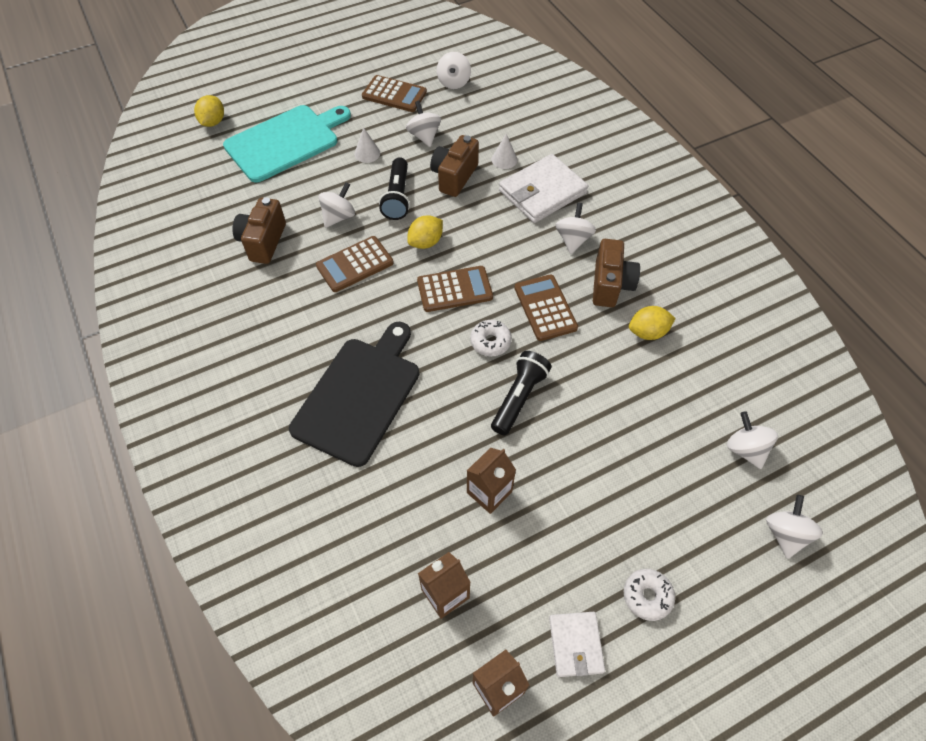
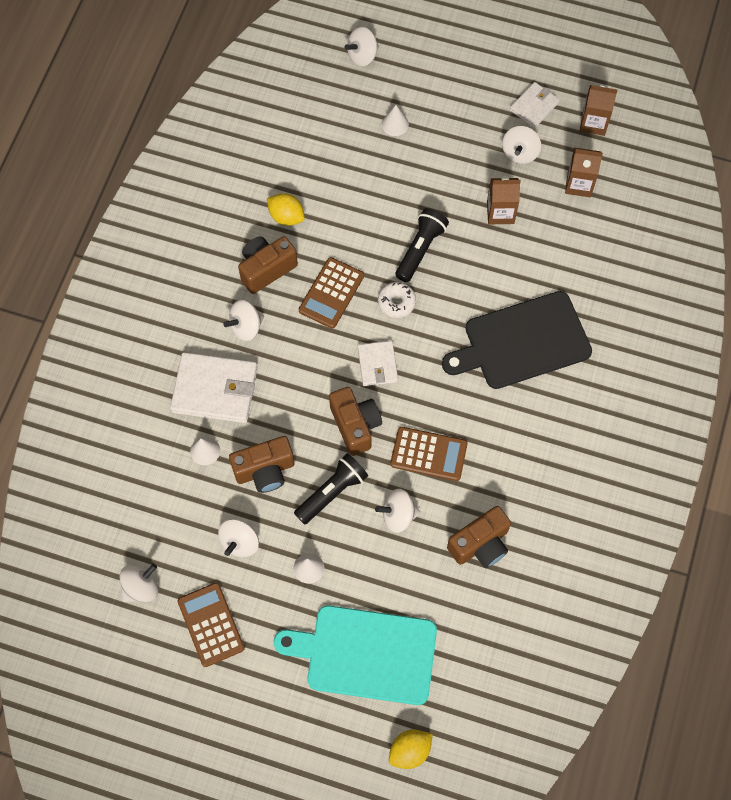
camera: 135 degrees left, 10 degrees up
(426, 242) = (355, 425): yellow lemon -> brown camera
(454, 289) = (377, 364): brown calculator -> white wallet
(519, 398) = (420, 249): black flashlight -> black flashlight turned 135 degrees clockwise
(647, 596) = (472, 94): white donut -> none
(672, 491) = (395, 124): none -> white cone
(745, 449) = (324, 106): white spinning top -> white spinning top (519, 153)

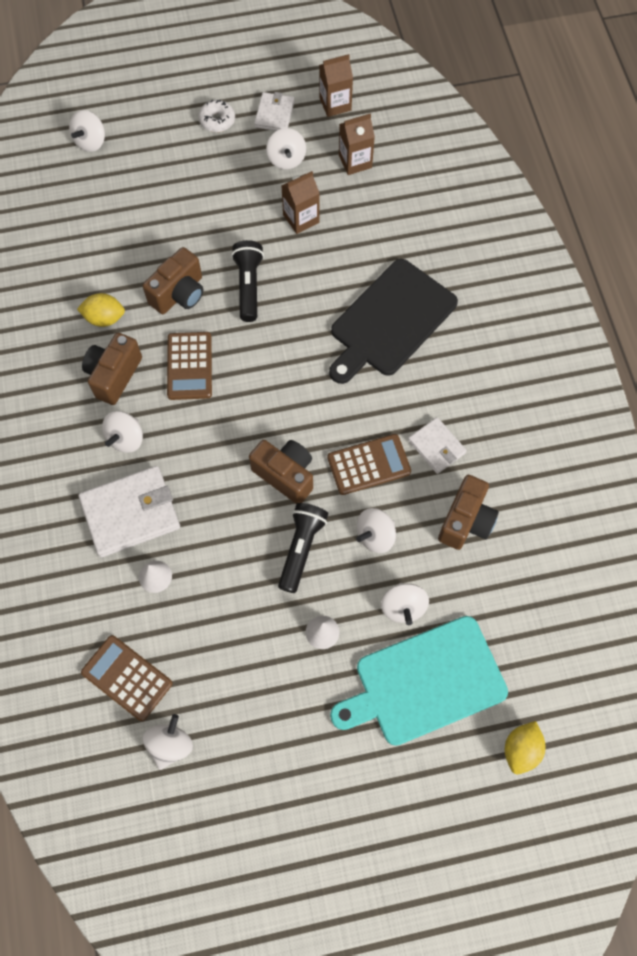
camera: 30 degrees left, 0 degrees up
(211, 624) = (261, 741): brown calculator -> brown calculator (127, 678)
(240, 542) = (242, 644): white spinning top -> white spinning top (403, 607)
(265, 471) = (225, 563): brown camera -> brown camera (179, 294)
(377, 364) = (272, 409): white wallet -> white wallet (436, 447)
(395, 124) = (157, 187): white cone -> none
(396, 302) = (255, 344): white donut -> white donut (217, 120)

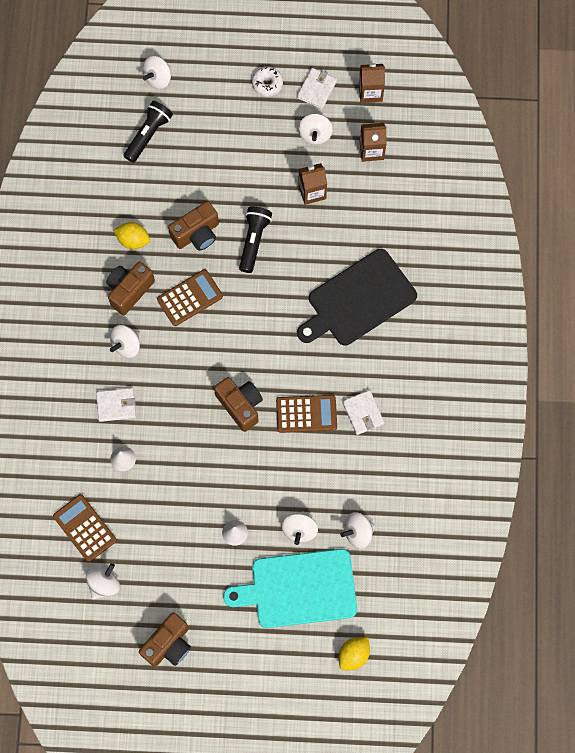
camera: 15 degrees right, 5 degrees up
(130, 513) = (116, 405): white wallet -> white wallet, size x0.57
(189, 366) = (190, 298): brown calculator -> brown calculator turned 135 degrees counterclockwise
(301, 548) = (236, 466): black flashlight -> black flashlight (148, 135)
(375, 536) = (295, 471): white spinning top -> white spinning top (357, 532)
(466, 521) = (367, 477): brown camera -> brown camera (168, 644)

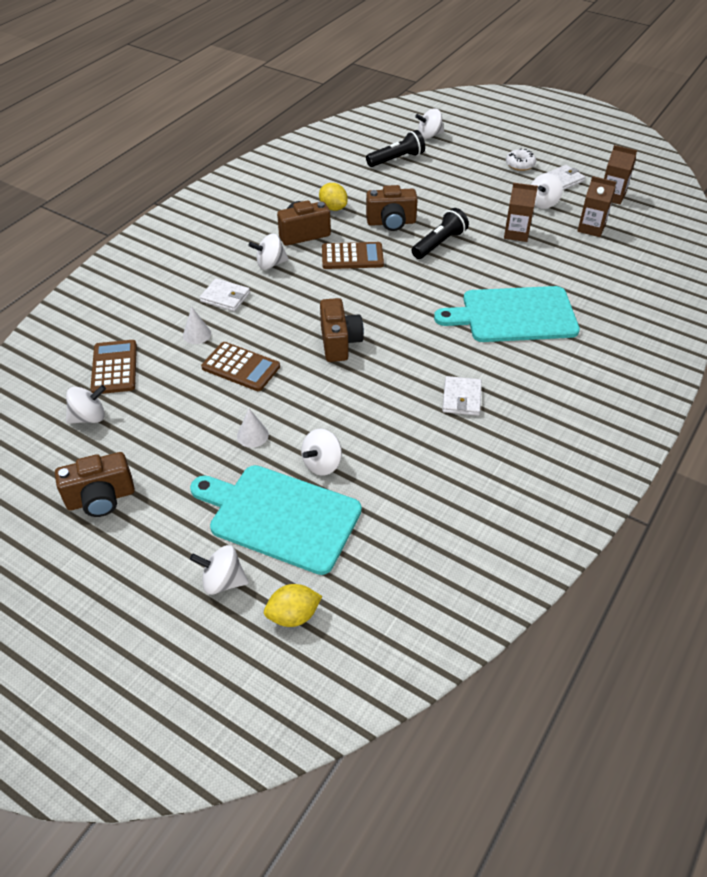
camera: 30 degrees right, 25 degrees down
(306, 414) = (401, 375): brown calculator -> brown calculator (241, 367)
(357, 532) = (385, 496): white spinning top -> white spinning top (223, 581)
(358, 299) = (514, 315): black cutting board -> turquoise cutting board

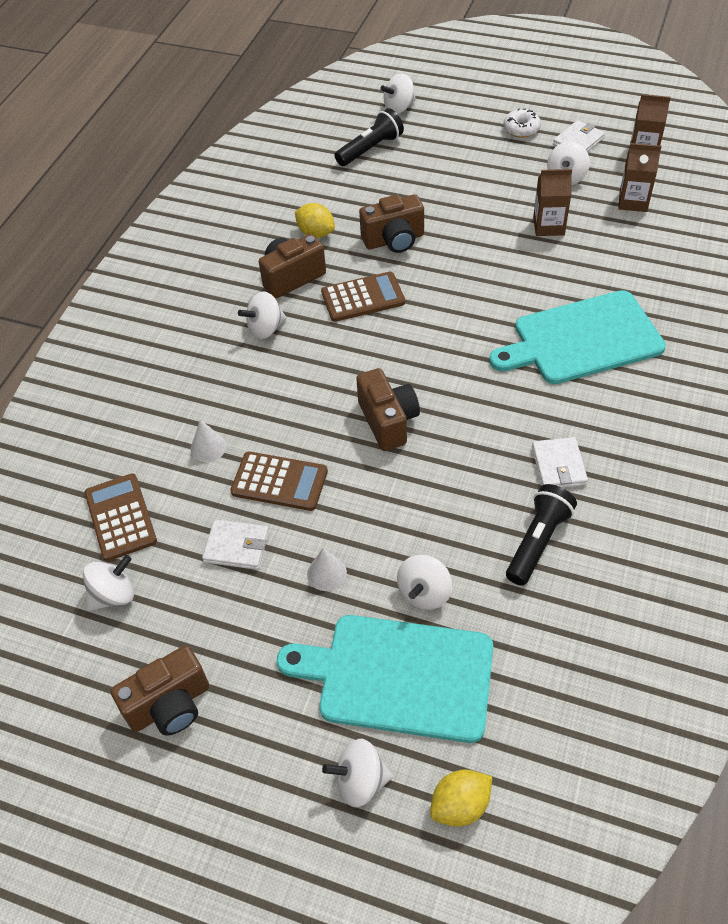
camera: 10 degrees left, 5 degrees up
(225, 297) = (225, 387): white wallet -> white wallet (236, 546)
(439, 244) = (462, 258): black flashlight -> black flashlight (538, 541)

